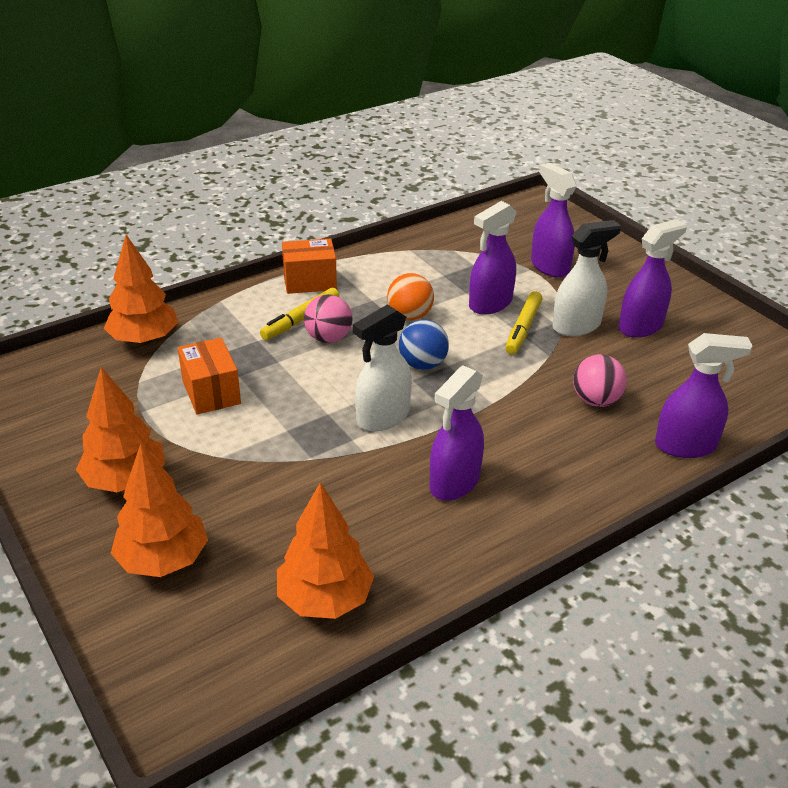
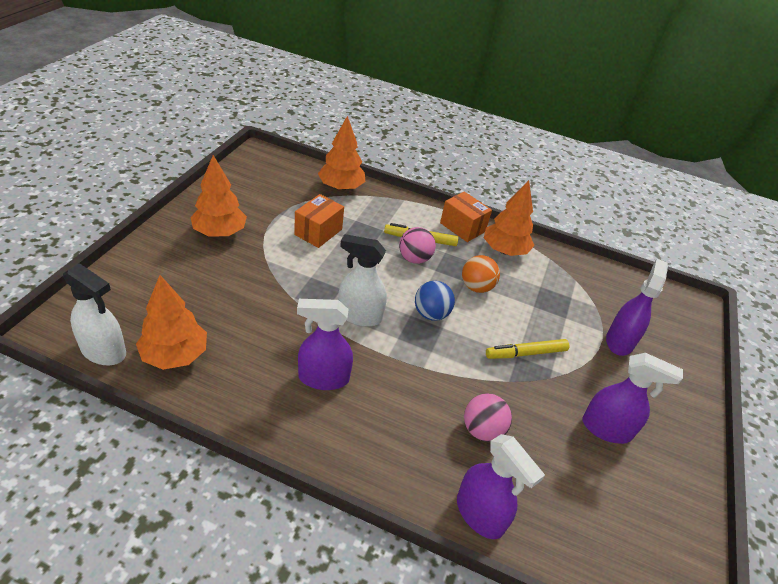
camera: 50 degrees right, 5 degrees up
(163, 560) = (167, 274): orange tree -> orange tree (504, 251)
(490, 304) = (534, 324): purple spray bottle -> none
(576, 326) = (562, 385): white spray bottle -> white spray bottle (104, 351)

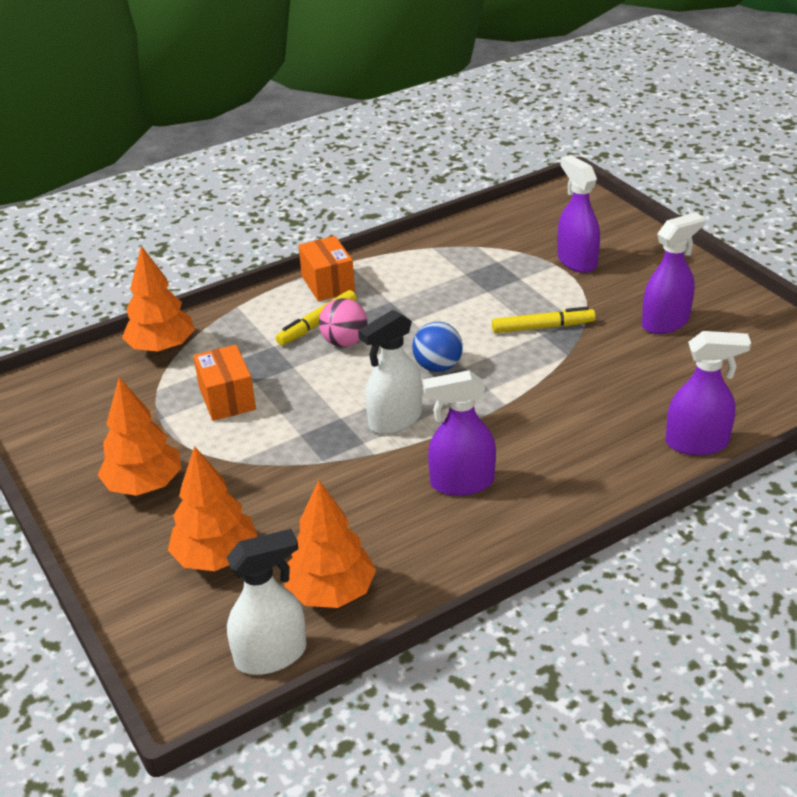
camera: 45 degrees left, 5 degrees down
(323, 378) = (461, 483): purple spray bottle -> purple spray bottle turned 45 degrees clockwise
(462, 227) = (328, 284): orange box -> orange box turned 75 degrees clockwise
(476, 287) = (428, 317): orange ball -> none
(482, 430) = (610, 400): pink ball -> none
(504, 251) = (392, 272): orange tree -> orange tree (216, 557)
(526, 353) = (543, 327): yellow marker -> yellow marker turned 120 degrees counterclockwise

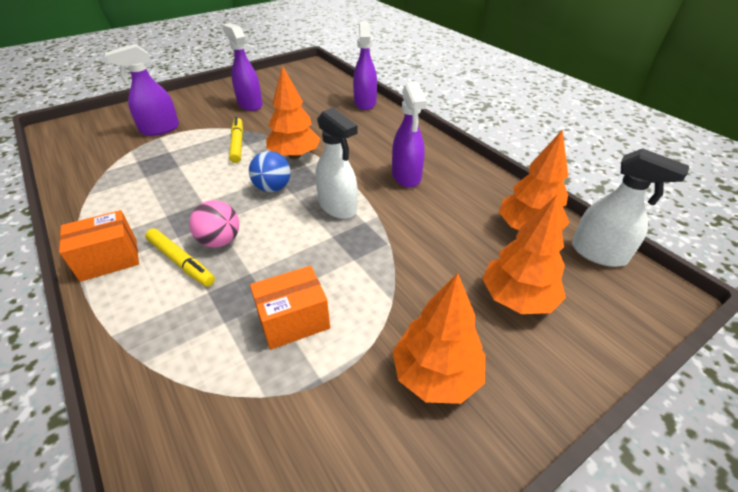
camera: 95 degrees left, 5 degrees up
(162, 347) = (171, 408): orange tree -> orange tree (294, 155)
(271, 655) = (599, 253): white spray bottle -> white spray bottle turned 150 degrees clockwise

